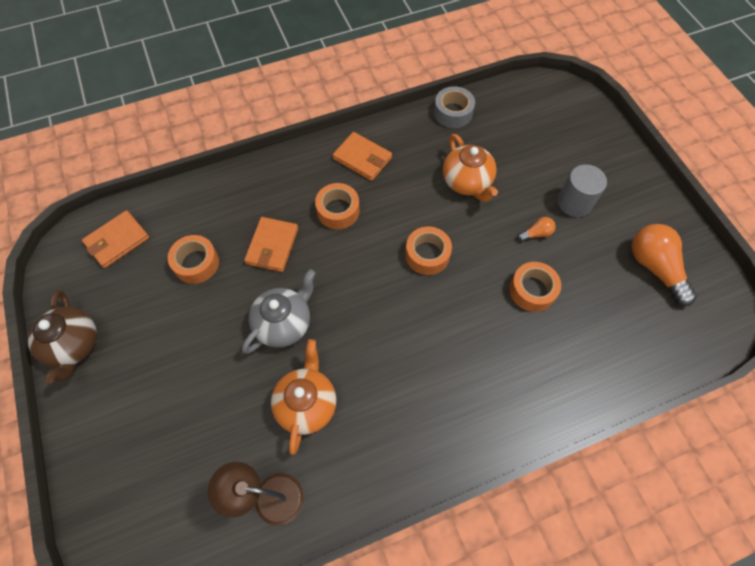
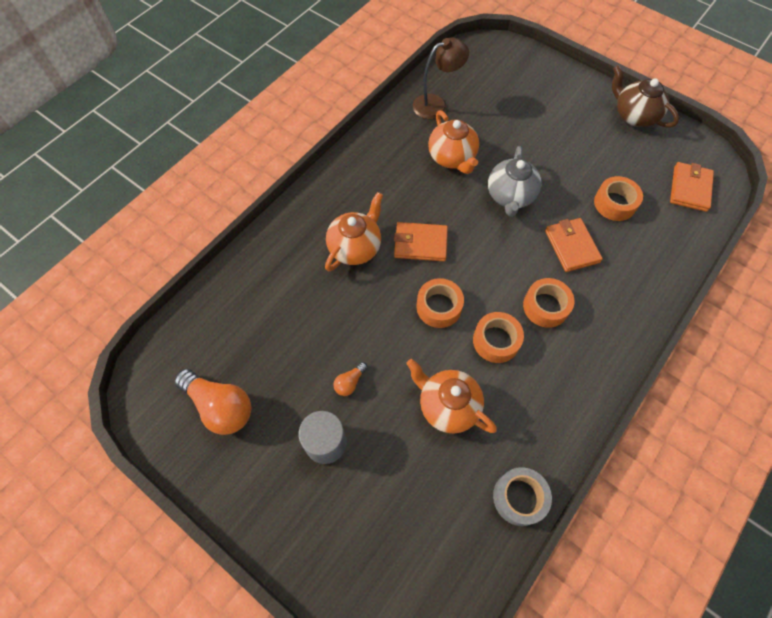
camera: 150 degrees right, 0 degrees up
(362, 158) = (568, 375): orange wallet -> orange wallet (420, 243)
(473, 351) = (355, 247): none -> orange teapot
(532, 290) = (329, 322): orange tape -> orange tape (496, 341)

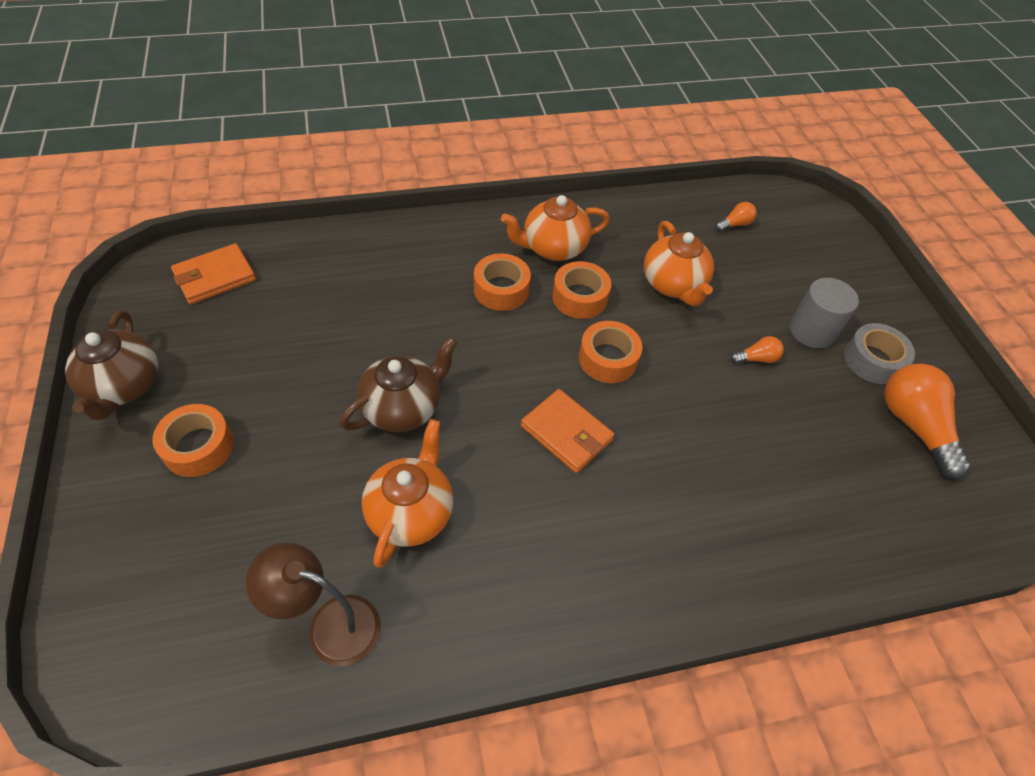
camera: 145 degrees left, 10 degrees down
(355, 247) = (651, 486): orange teapot -> orange teapot (553, 248)
(452, 526) = (735, 224): none -> orange light bulb
(510, 196) = (403, 408): grey teapot -> brown teapot
(519, 498) = (667, 206): grey tape -> grey tape (873, 360)
(571, 246) = (408, 315): orange wallet -> none
(615, 203) = (307, 318): orange tape -> orange tape (198, 447)

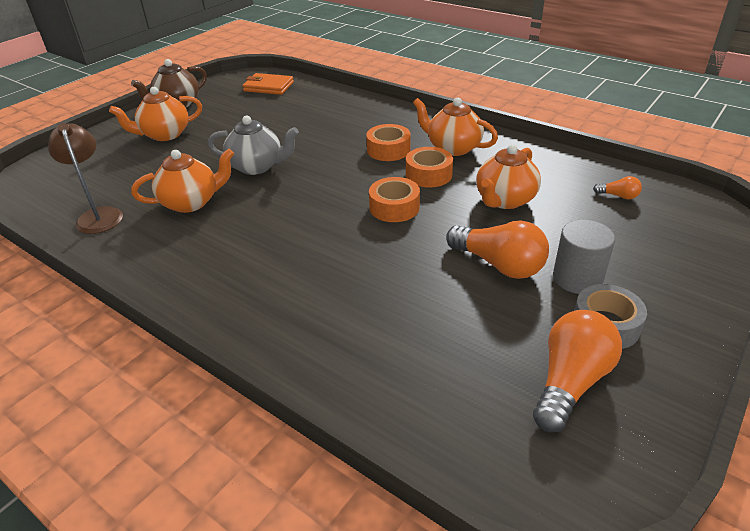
camera: 55 degrees right, 15 degrees down
(198, 447) = (165, 134): orange tape -> orange teapot
(403, 408) = (257, 166): brown teapot -> grey teapot
(566, 433) = (311, 221): orange wallet -> none
(756, 358) = (499, 264): orange light bulb -> orange light bulb, size x2.13

